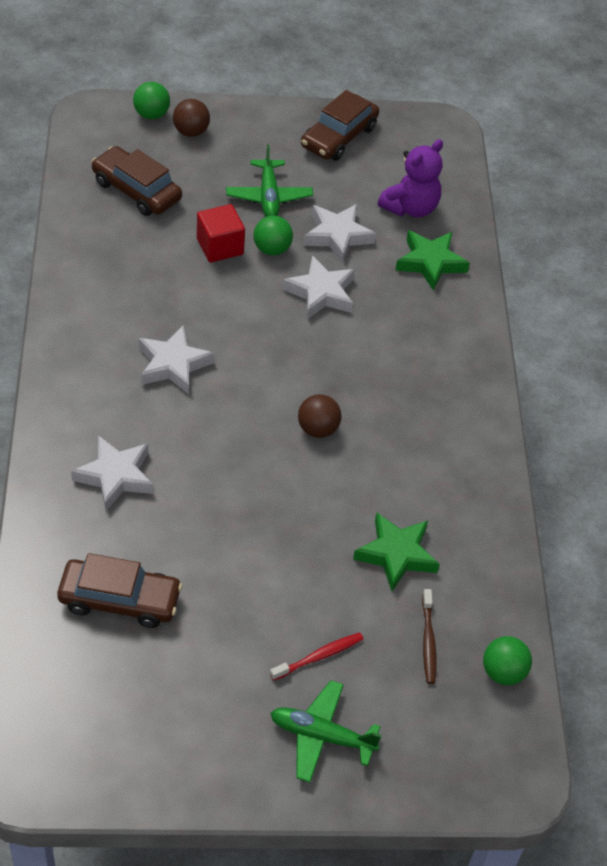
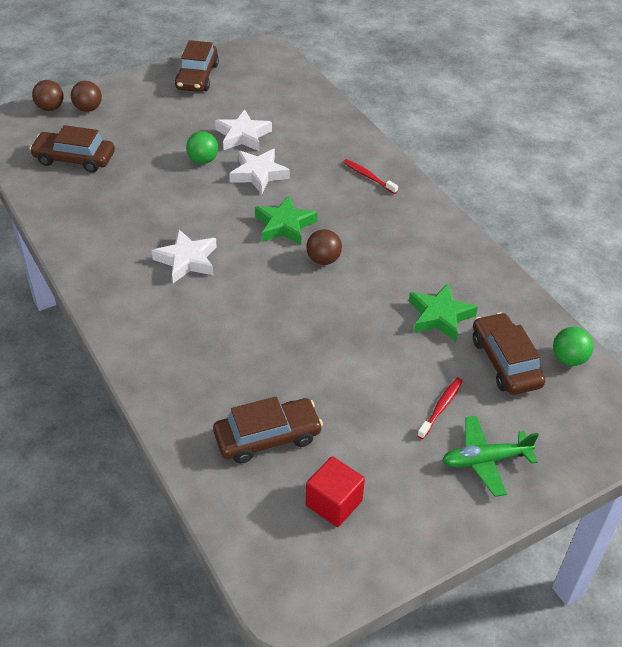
camera: 25 degrees left, 5 degrees down
(115, 476) = (199, 353): white star -> none
(151, 115) = (50, 108): green ball -> brown ball
(220, 246) = (164, 172): red cube -> red cube (334, 503)
(268, 197) = (176, 129): green plane -> none
(410, 208) = (279, 101): purple teddy bear -> none
(428, 641) = (505, 362): brown toothbrush -> brown car
(430, 262) = (318, 129): green star -> green star (284, 225)
(443, 349) = (368, 177): none -> red toothbrush

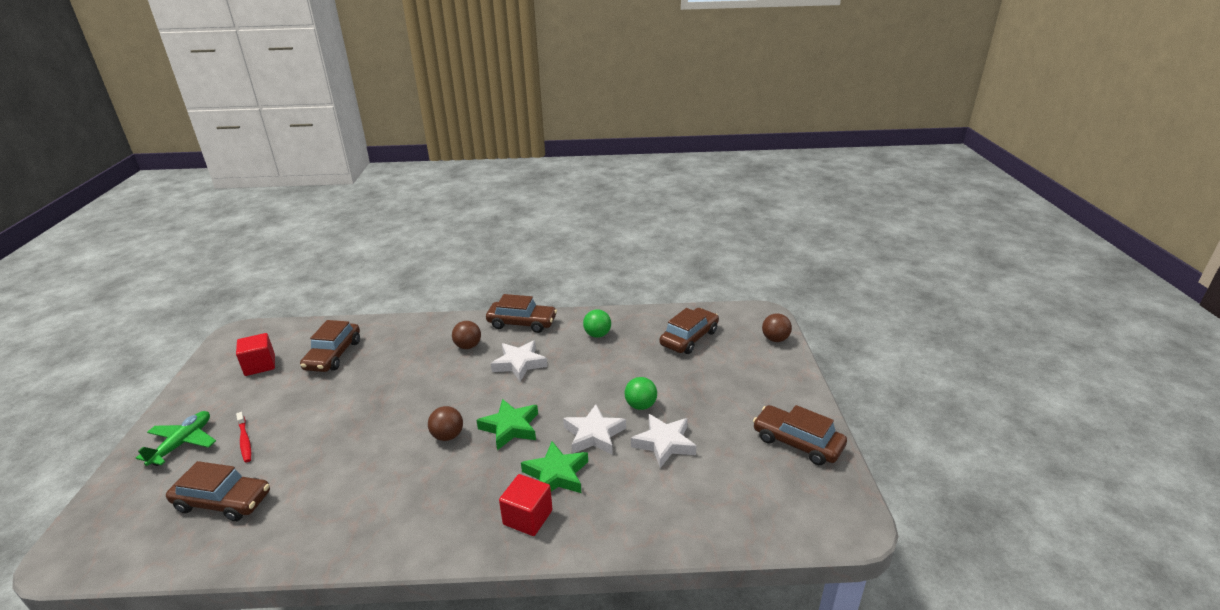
camera: 120 degrees right, 15 degrees down
(88, 109) = (764, 358): brown ball -> brown ball (468, 346)
(105, 293) = (522, 323): none -> brown car
(368, 177) = (528, 517): red toothbrush -> red cube
(439, 316) = (312, 482): green star -> green star (556, 474)
(568, 359) = (166, 551): green ball -> green ball (597, 335)

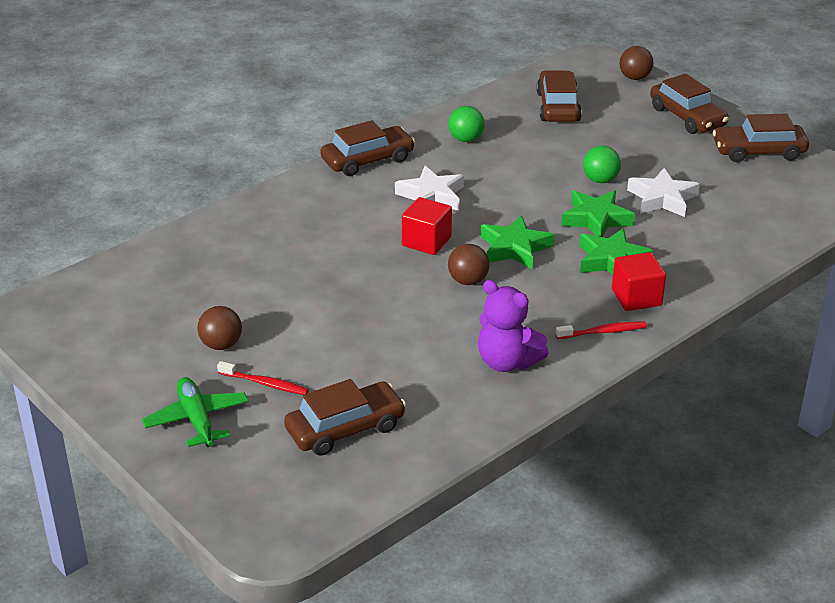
camera: 40 degrees left, 5 degrees up
(260, 365) = (132, 325): red cube -> red cube (426, 241)
(333, 355) = (205, 277): brown car -> brown car (687, 117)
(373, 515) = (507, 362): none -> purple teddy bear
(464, 532) = (603, 332): none -> red toothbrush
(468, 346) = (348, 204): brown ball -> brown ball (221, 345)
(594, 434) = (596, 219): white star -> green star

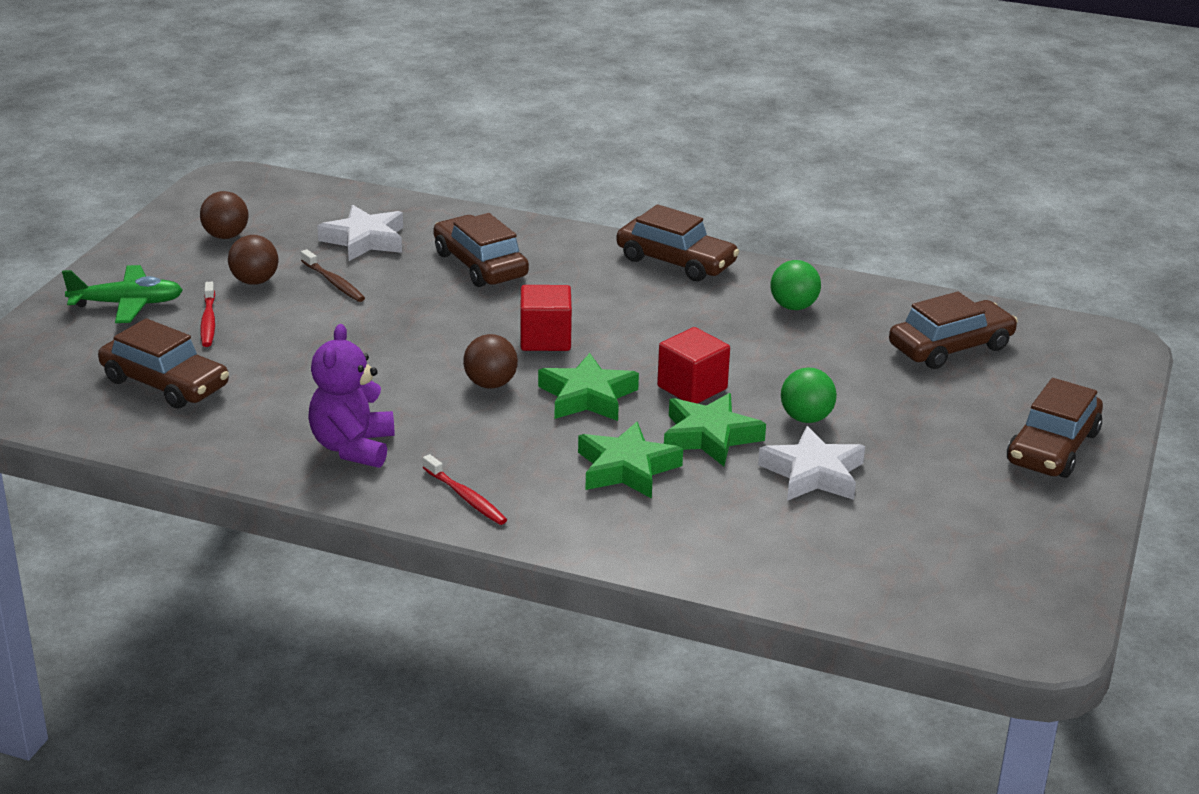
camera: 60 degrees right, 5 degrees down
(197, 420) = (127, 304): green plane -> green plane turned 45 degrees clockwise
(260, 308) = (334, 282): none -> brown toothbrush
(431, 196) = (642, 318): white star -> white star (365, 240)
(634, 78) = (1106, 384): brown ball -> brown ball (226, 236)
(636, 297) = (561, 505): red cube -> red cube (692, 388)
(758, 151) = (1032, 526): brown car -> brown car (480, 265)

